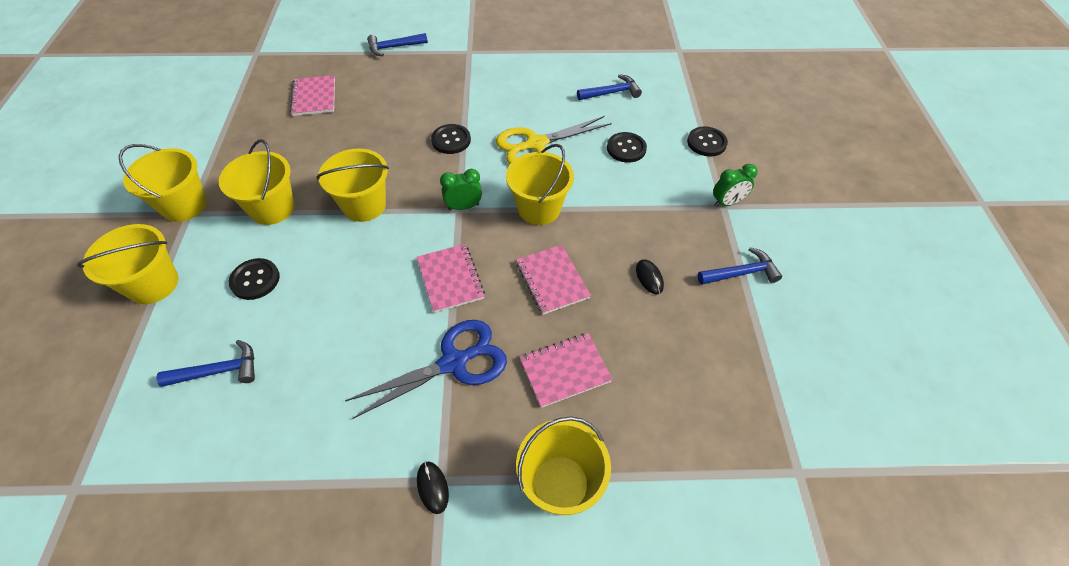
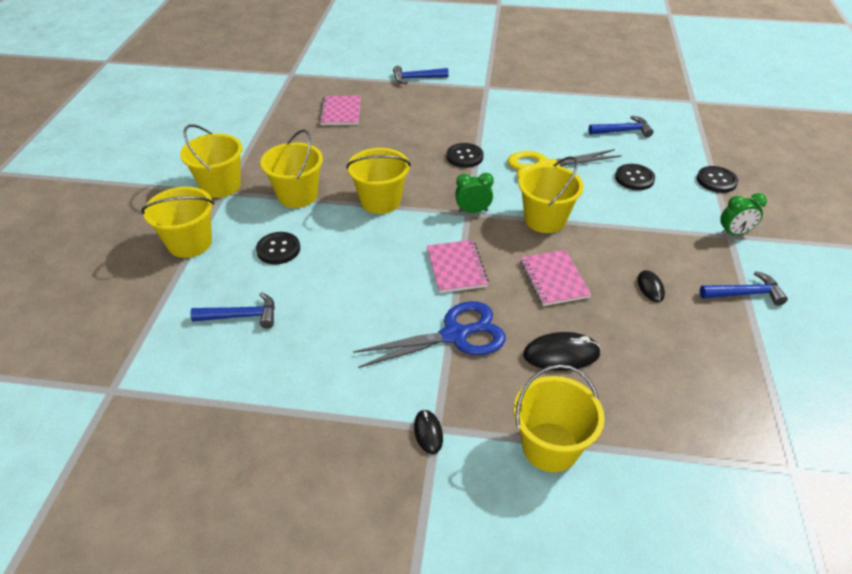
camera: 10 degrees right, 10 degrees down
(565, 370) = (561, 354): pink notebook -> black mouse

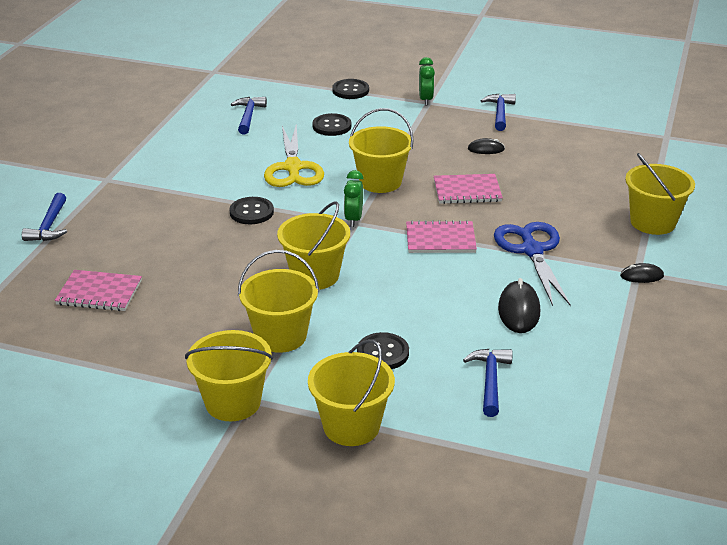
camera: 80 degrees left, 10 degrees down
(561, 354) = (559, 202): black mouse -> black mouse (519, 310)

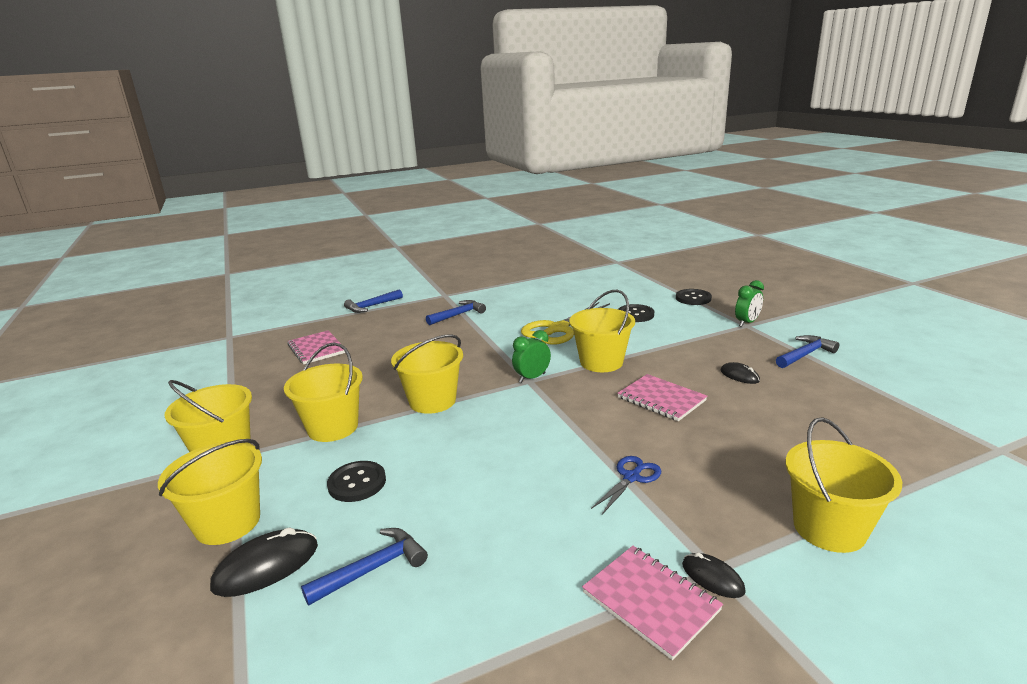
camera: 50 degrees right, 10 degrees down
(248, 116) = (590, 291): blue hammer -> blue hammer (458, 315)
(251, 212) = (479, 344): black button -> none
(440, 239) = (567, 424): pink notebook -> pink notebook (650, 601)
(519, 310) = (518, 523): black mouse -> black mouse (266, 566)
(531, 250) = (632, 477): blue scissors -> blue scissors, size x0.54

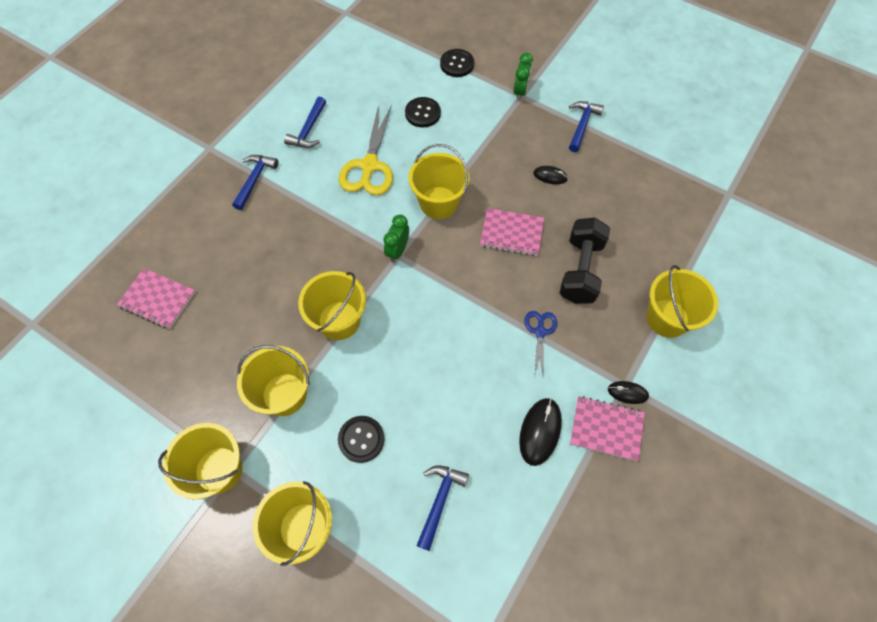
camera: 35 degrees left, 40 degrees up
(266, 566) = (370, 541): black mouse -> black mouse (540, 431)
(371, 306) = (144, 201): blue hammer -> blue hammer (308, 130)
(725, 447) = (580, 270): none -> black dumbbell

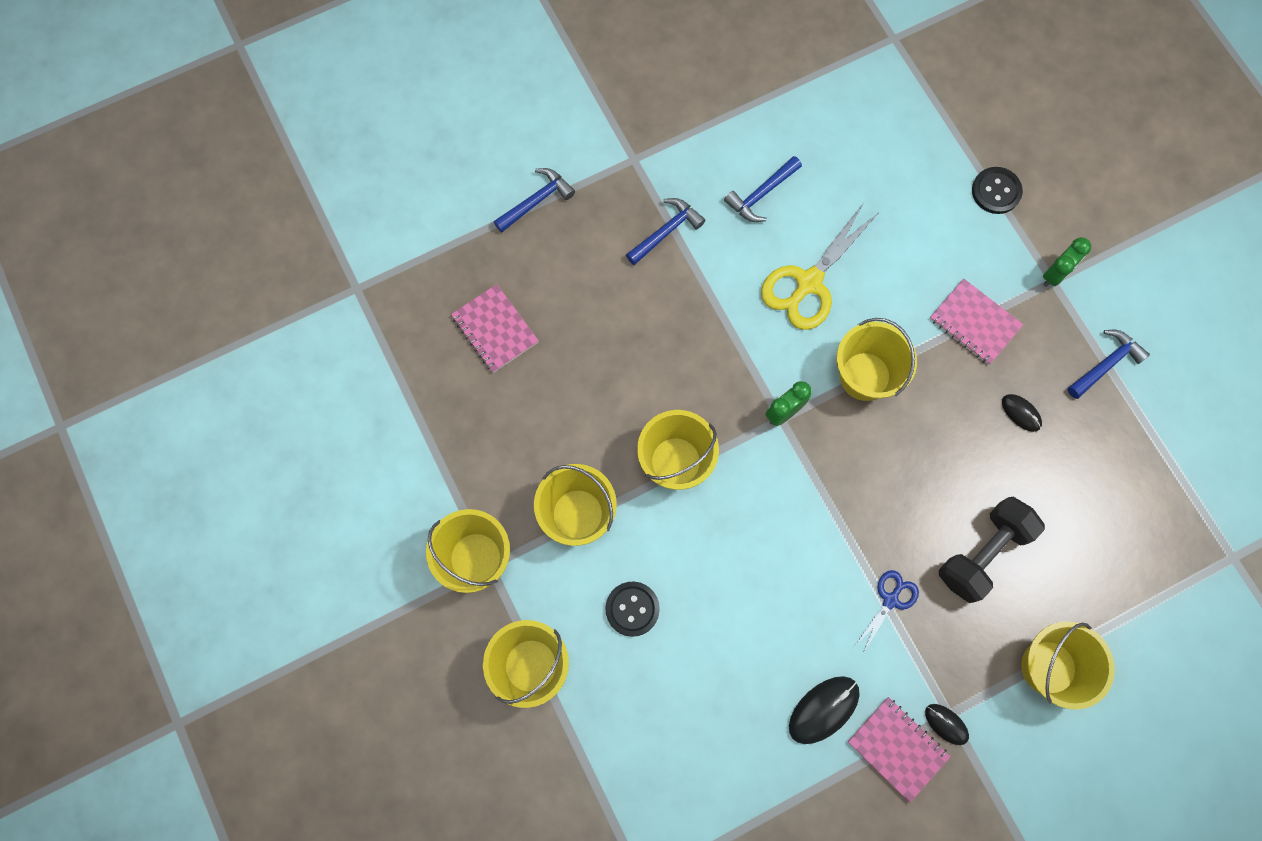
camera: 30 degrees right, 10 degrees up
(422, 113) = (912, 242): black button -> none
(440, 501) = (678, 719): blue hammer -> blue hammer (536, 201)
(511, 233) = (929, 462): pink notebook -> pink notebook (974, 323)

